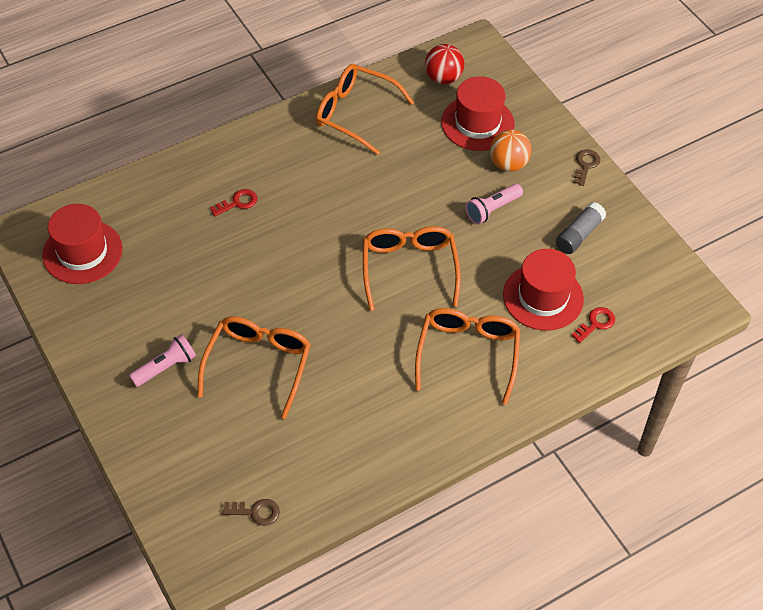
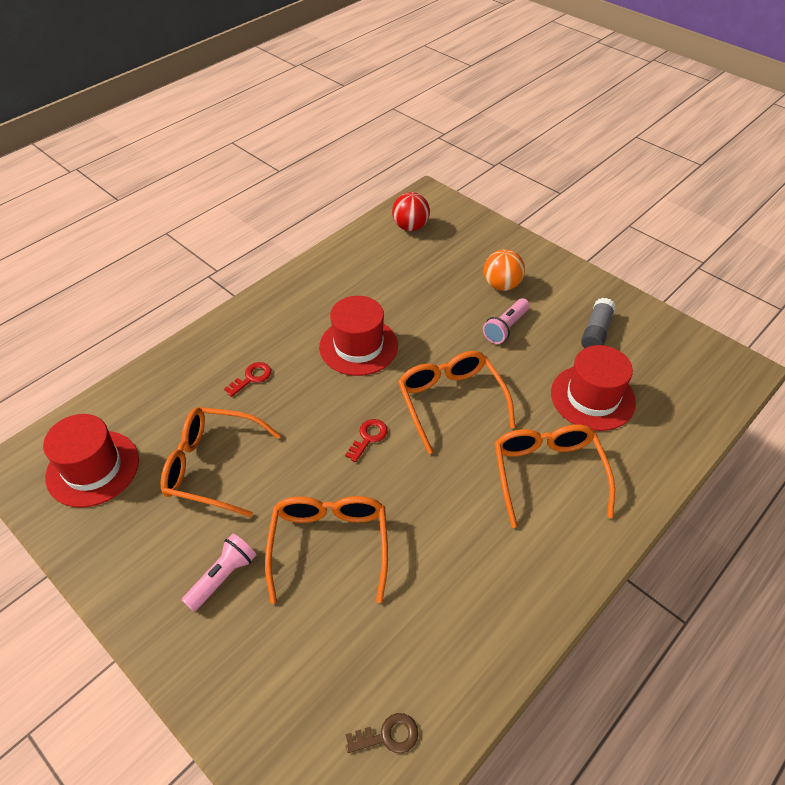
camera: 15 degrees left, 5 degrees down
(355, 113) = (341, 272): orange glasses -> orange glasses (212, 466)
(477, 123) = (458, 257): red hat -> red hat (358, 346)
(585, 165) = (570, 271): brown key -> none
(596, 323) = (655, 410): red key -> red key (368, 437)

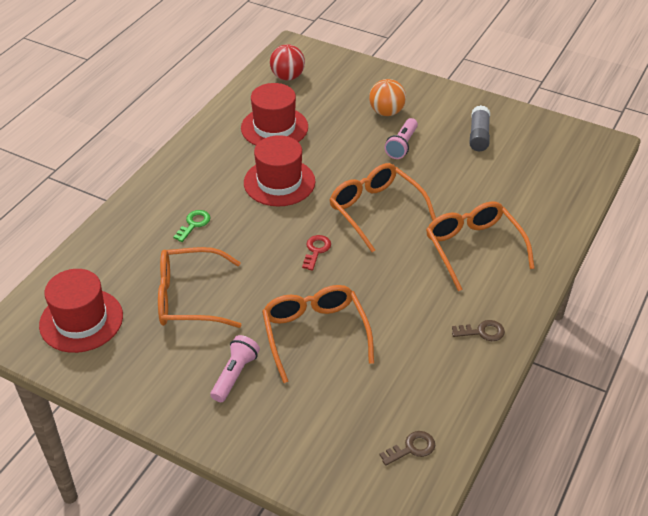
camera: 15 degrees left, 5 degrees down
(252, 377) = (194, 224): red key -> green key
(524, 590) = (482, 332): none -> brown key
(592, 397) = (491, 186): red hat -> red hat (274, 127)

